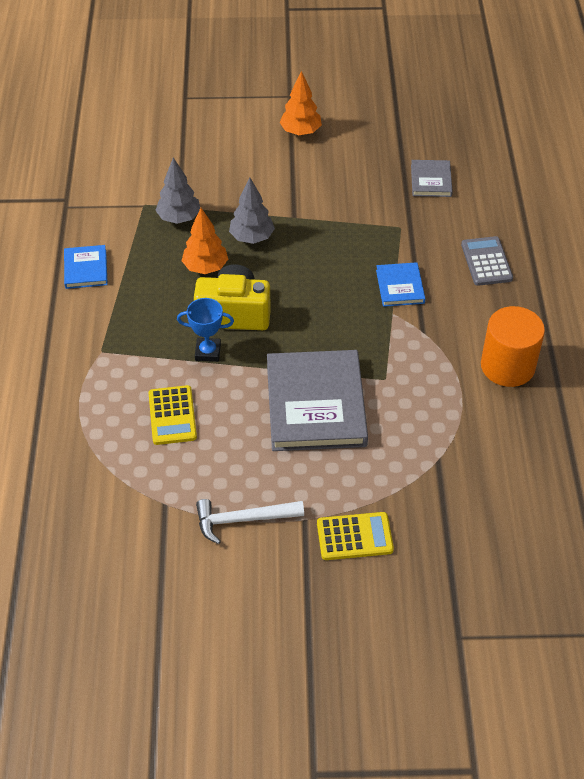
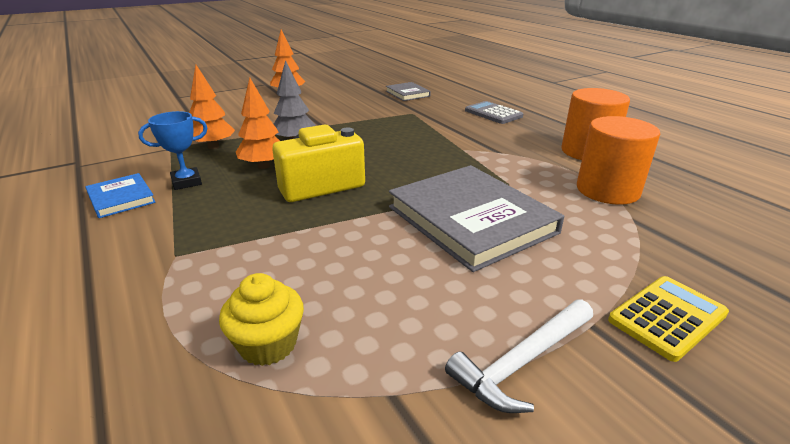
camera: 30 degrees left, 20 degrees down
(123, 446) = (268, 344): none -> yellow cupcake
(172, 416) = (317, 284): yellow calculator -> none
(179, 218) = (213, 147): grey tree -> orange tree
(208, 352) = (315, 217): blue trophy -> blue trophy (186, 182)
(400, 286) = (449, 136): blue book -> none
(459, 422) = (607, 190): none -> orange cylinder

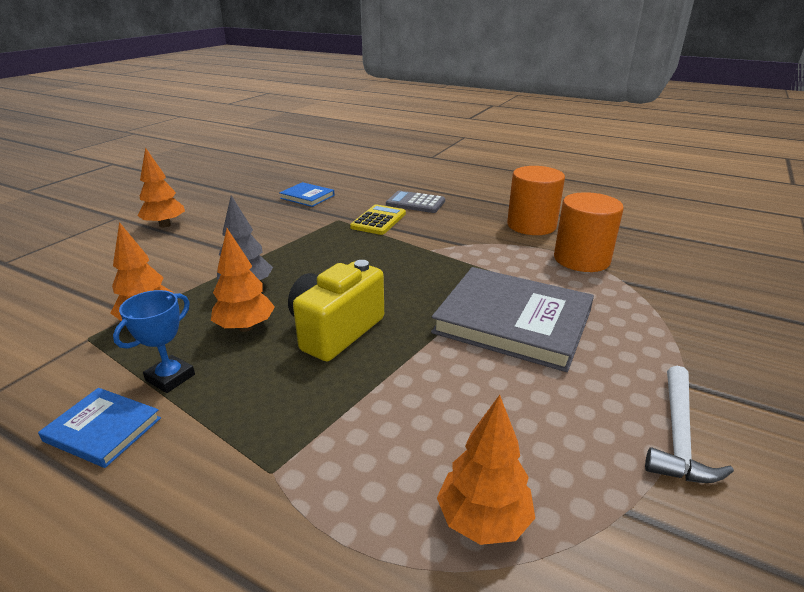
camera: 30 degrees left, 0 degrees up
(268, 344) = (483, 520): yellow cupcake -> orange tree
(407, 94) = (307, 197): grey book -> blue book
(667, 317) = (720, 357): yellow calculator -> yellow calculator (378, 220)

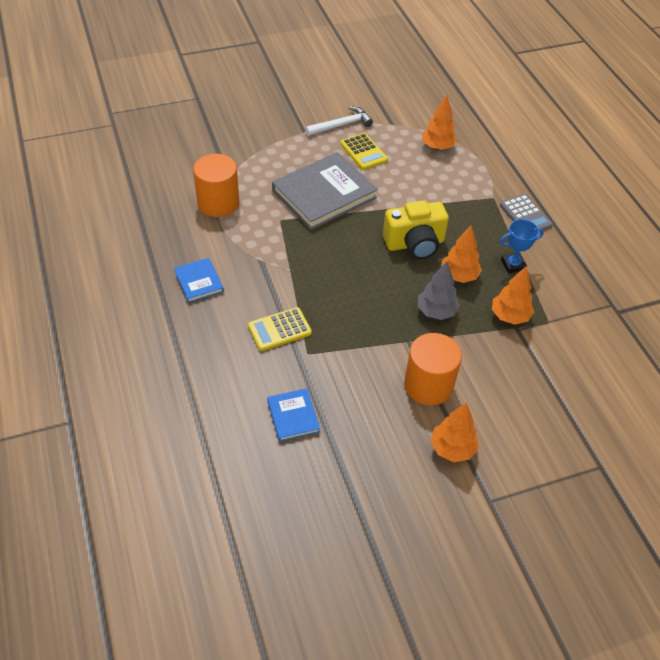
camera: 140 degrees left, 20 degrees up
(103, 429) = (551, 254): blue book -> blue book (199, 282)
(415, 203) = (219, 335): grey calculator -> grey calculator (525, 215)
(513, 321) = (324, 194): grey book -> grey book turned 75 degrees clockwise
(531, 225) = (188, 248): orange cylinder -> orange cylinder (428, 385)
(569, 409) = (363, 152): none -> yellow calculator

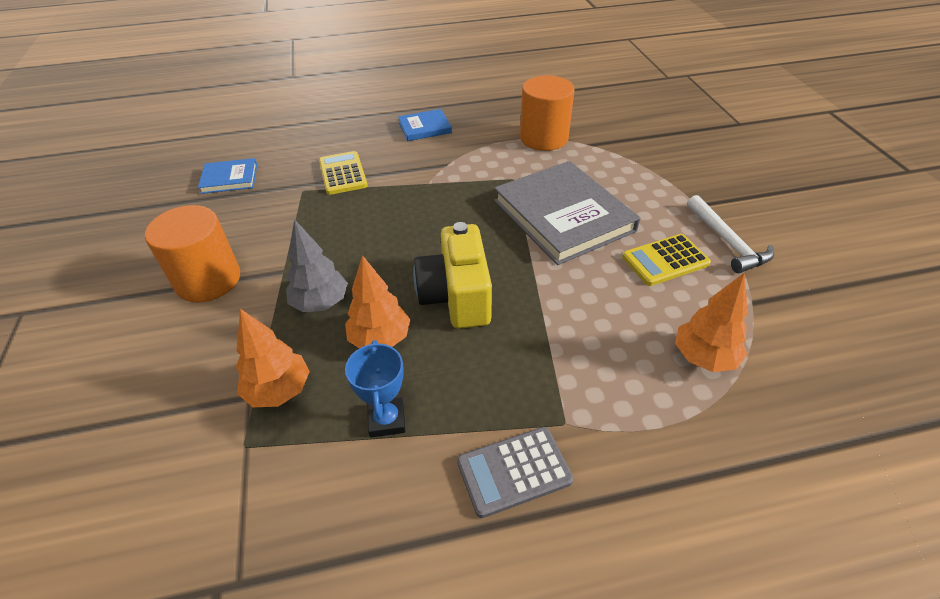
camera: 100 degrees right, 5 degrees down
(452, 448) = (110, 289): orange tree -> none

